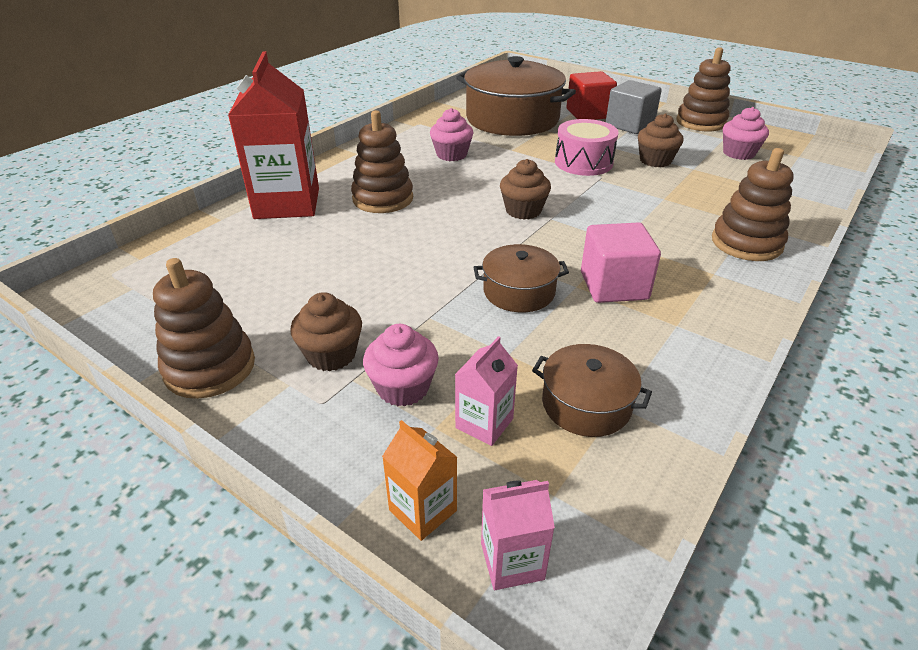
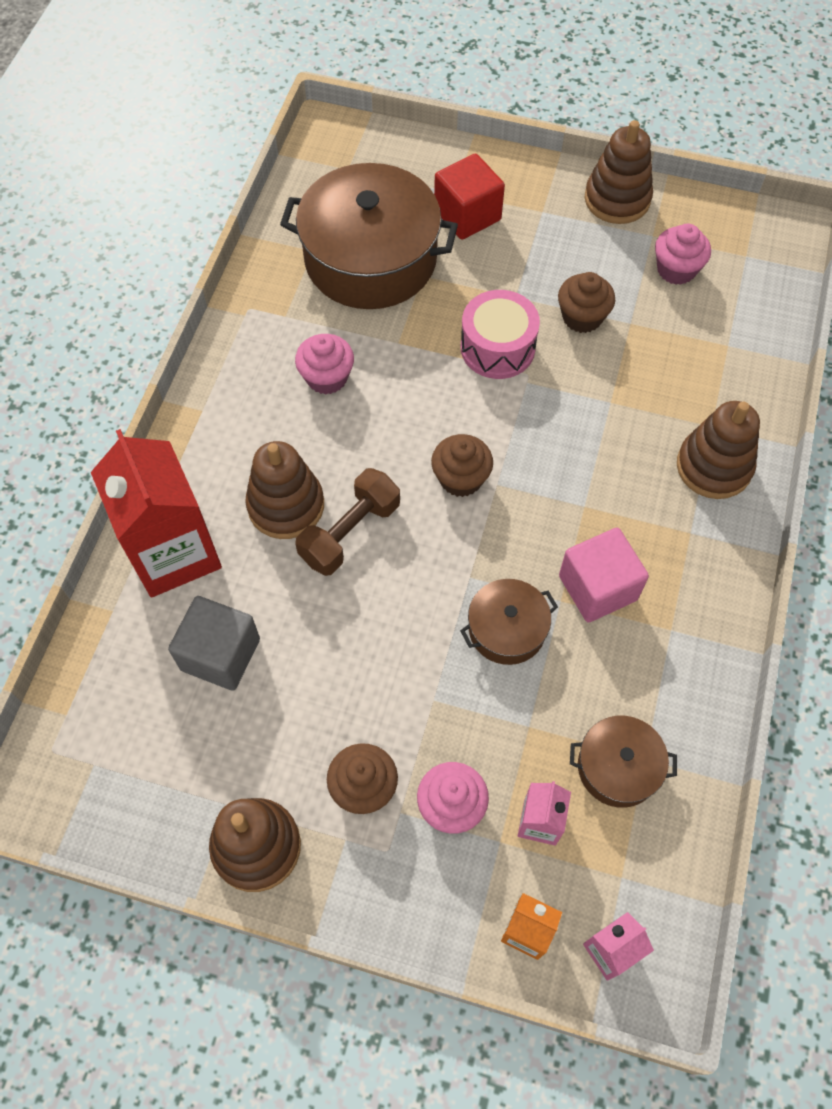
camera: 20 degrees left, 25 degrees up
(421, 219) = (350, 532): none -> brown dumbbell
(629, 125) = (529, 233): grey cube -> grey cube (220, 654)

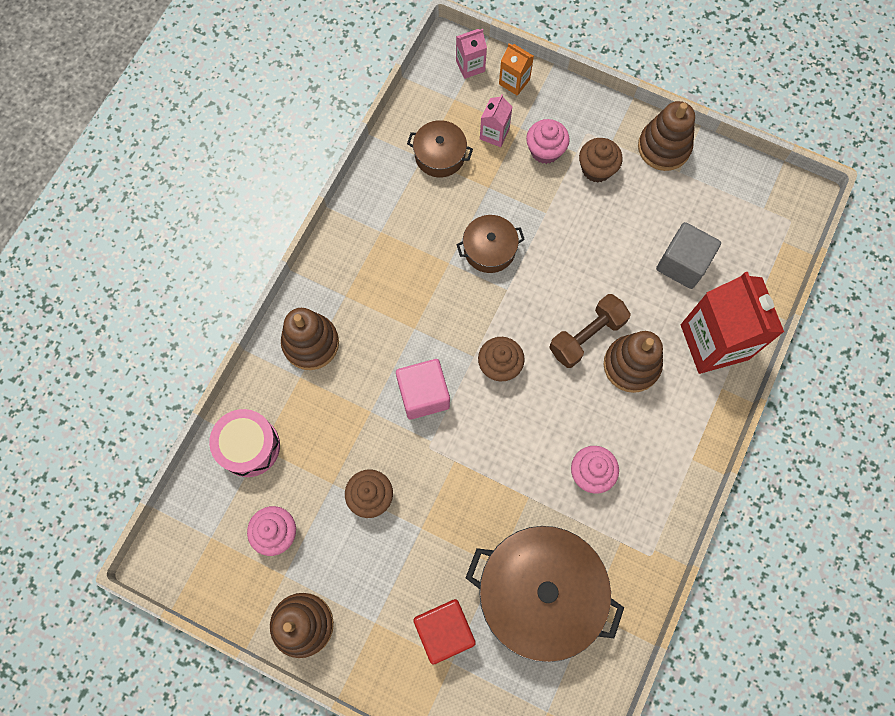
camera: 170 degrees left, 10 degrees up
(497, 348) = (447, 478): pink drum -> pink drum (249, 446)
(597, 588) = (421, 267): pink cube -> pink cube (423, 394)

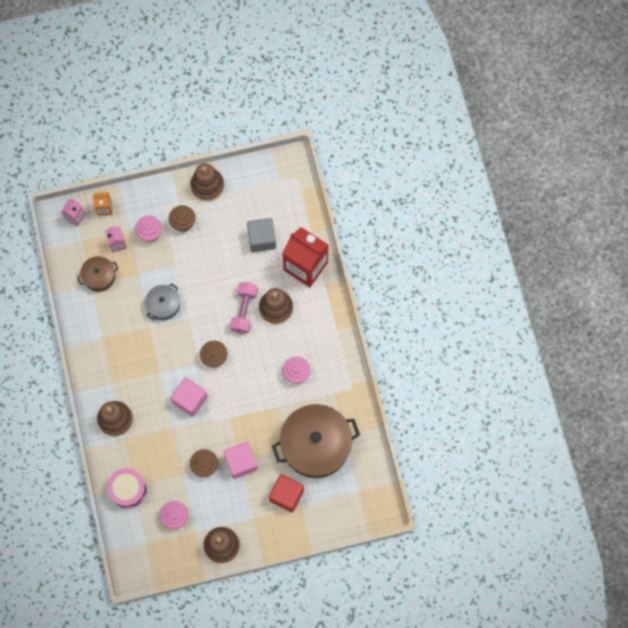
camera: 40 degrees left, 0 degrees up
(420, 532) = (241, 462): none -> pink cube
(489, 249) = (163, 305): brown pot -> grey pot
(586, 336) = (244, 310): brown dumbbell -> pink dumbbell

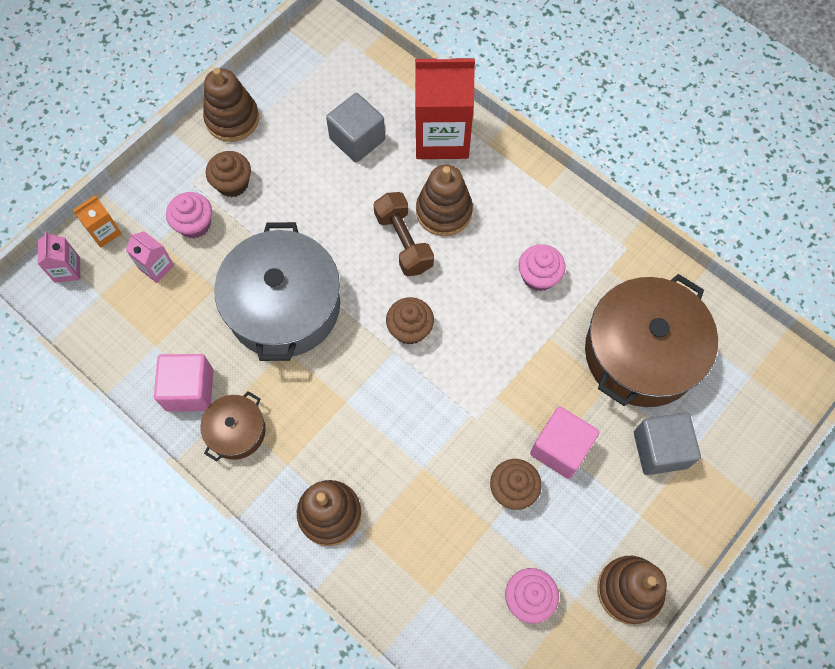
camera: 35 degrees left, 5 degrees down
(99, 276) = (160, 327): brown pot -> brown pot (236, 431)
(128, 490) = (427, 608): pink drum -> none
(163, 305) = (284, 306): grey pot -> grey pot, size x2.04
(190, 399) = (419, 410): pink cube -> pink cube (189, 390)
(244, 310) = (403, 242): pink dumbbell -> brown dumbbell
(286, 495) = (660, 449): red cube -> grey cube

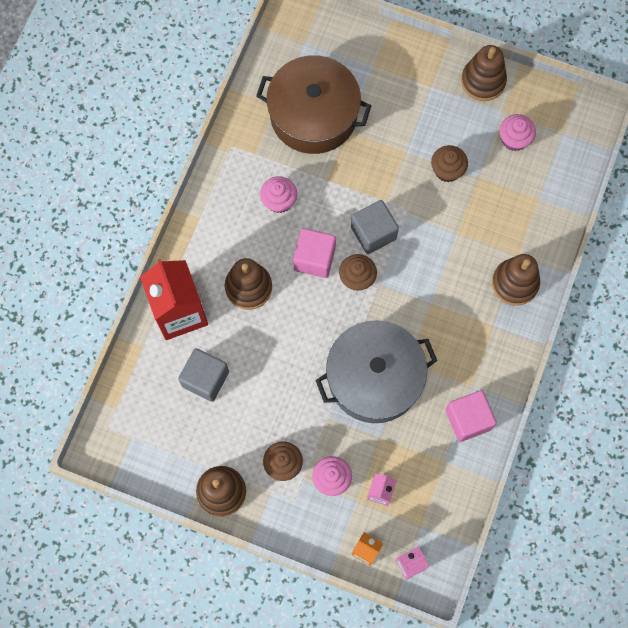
camera: 110 degrees left, 5 degrees up
(236, 431) = (484, 371): brown pot -> none
(403, 242) = (286, 308): brown dumbbell -> none
(560, 448) = (406, 148): pink cube -> pink cube (314, 259)
(660, 449) = (380, 86): grey cube -> grey cube (373, 233)

